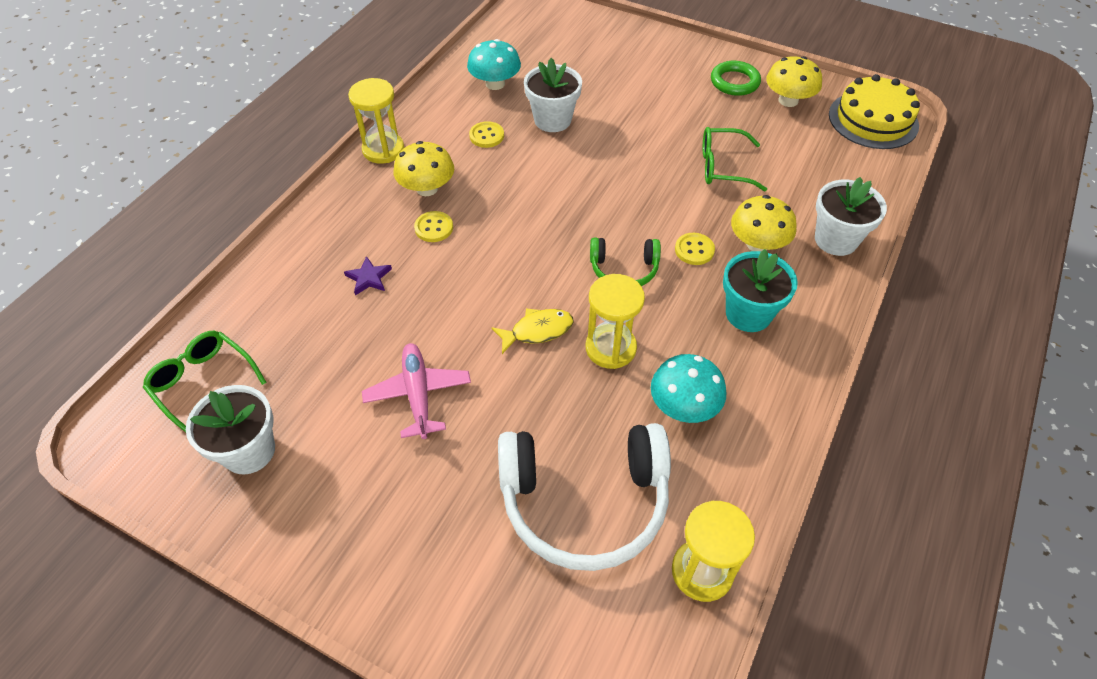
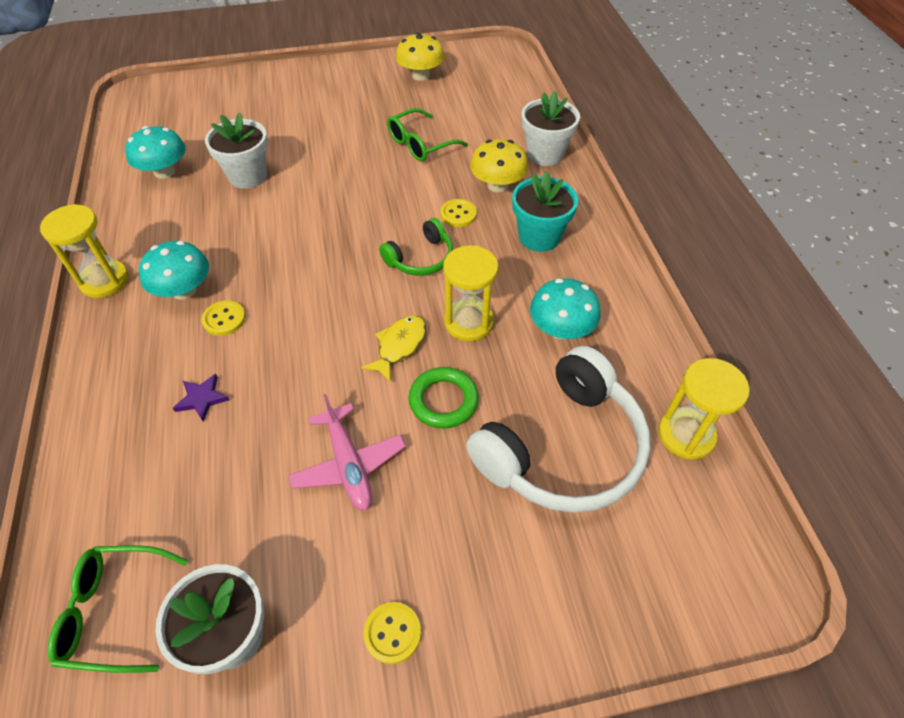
camera: 40 degrees left, 0 degrees up
(418, 394) = (348, 464): pink plane -> pink plane turned 150 degrees counterclockwise
(427, 188) = (184, 290): yellow mushroom -> turquoise mushroom
(486, 136) = (199, 218): yellow button -> yellow button (392, 633)
(734, 82) = (369, 80): green ring -> green ring (443, 400)
(873, 120) = (490, 62): yellow cake -> none

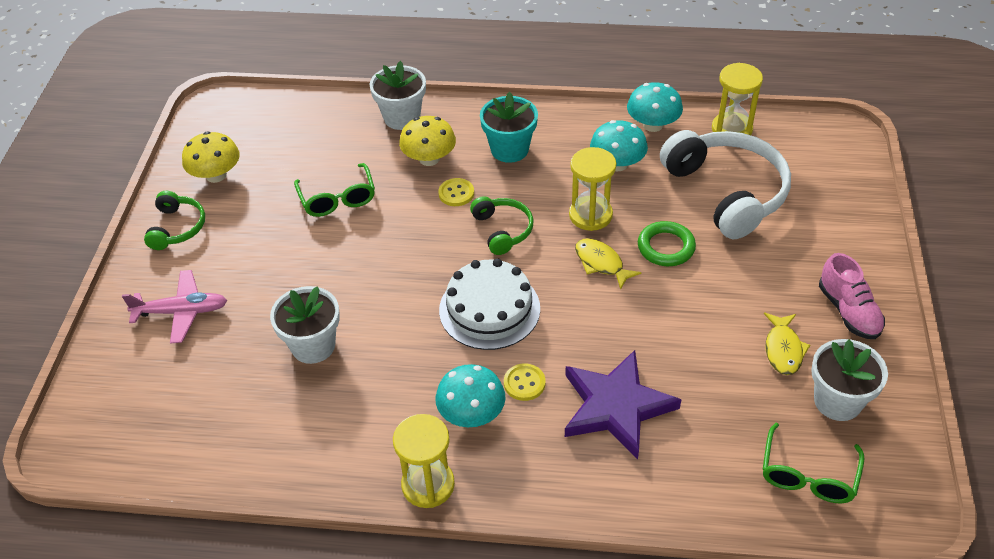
camera: 70 degrees left, 5 degrees down
(164, 172) = (262, 424): turquoise mushroom -> turquoise mushroom (653, 125)
(202, 399) = (616, 407): purple star -> purple star, size x2.42
(308, 555) = (783, 349): none -> yellow fish
(313, 273) = (489, 309): none -> white cake
(348, 464) = (710, 314): pink plane -> pink plane (182, 312)
(356, 75) = (177, 228): none -> green headphones
(392, 633) = (848, 311): yellow button -> pink shoe

